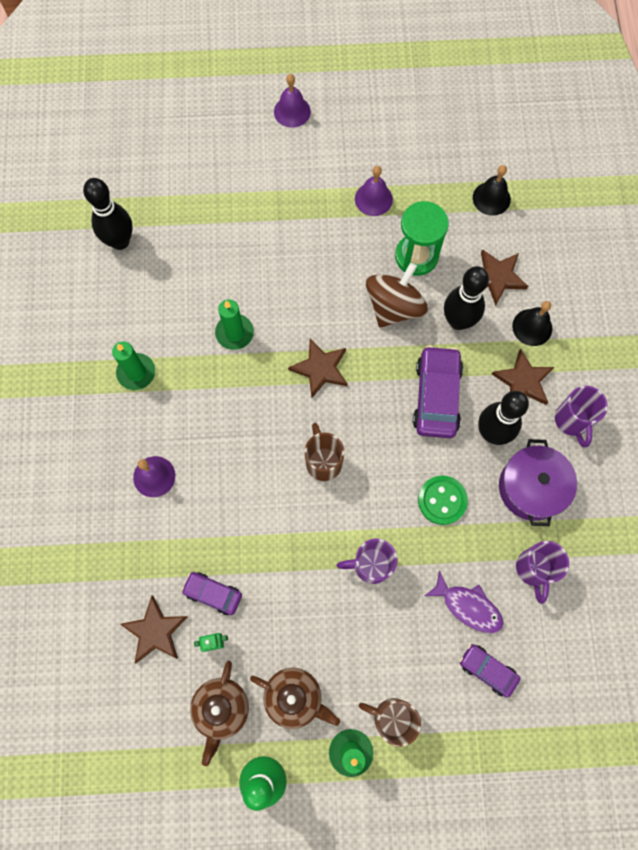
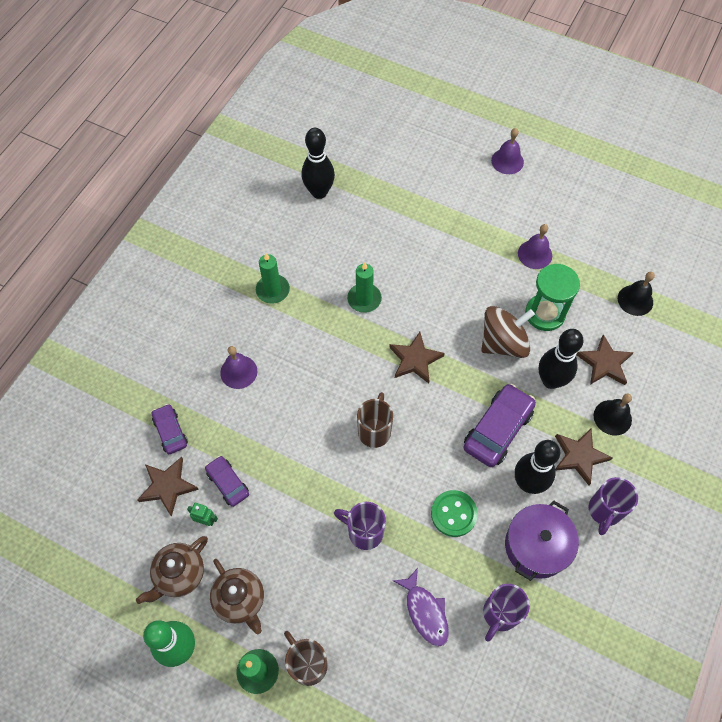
camera: 30 degrees right, 10 degrees down
(487, 670) = (410, 674): purple car -> purple car (170, 432)

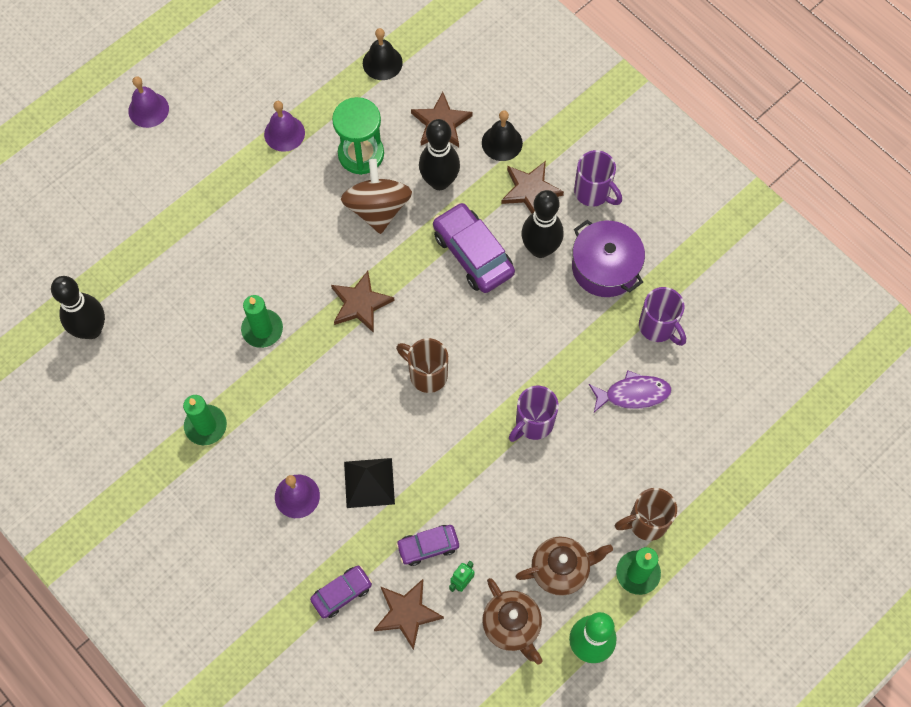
camera: 70 degrees left, 5 degrees up
(170, 432) = (341, 593): purple car -> purple car turned 150 degrees clockwise
(266, 419) = (369, 483): none -> black pyramid
(453, 514) = (546, 330): green button -> none

